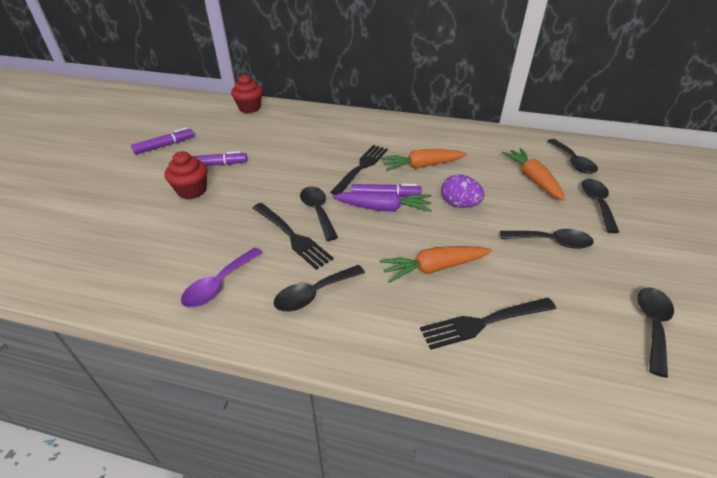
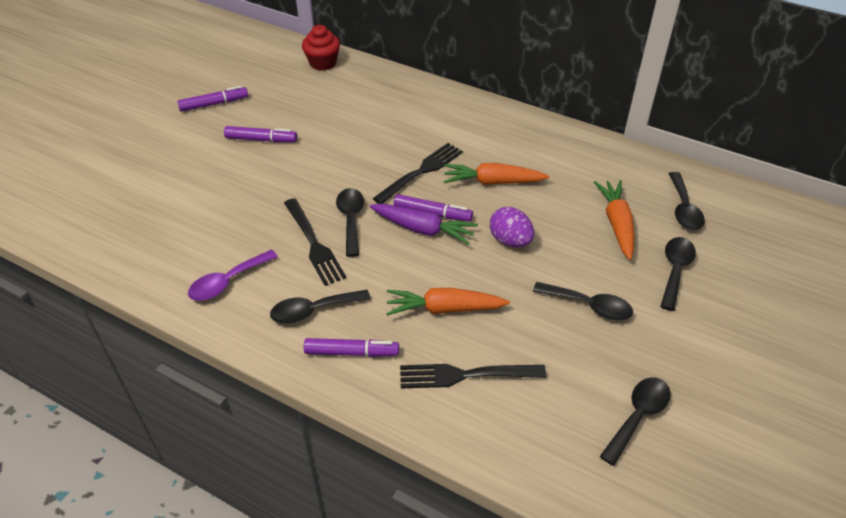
camera: 15 degrees right, 5 degrees up
(192, 191) = (228, 169): red cupcake -> none
(367, 325) = (351, 352): none -> purple marker

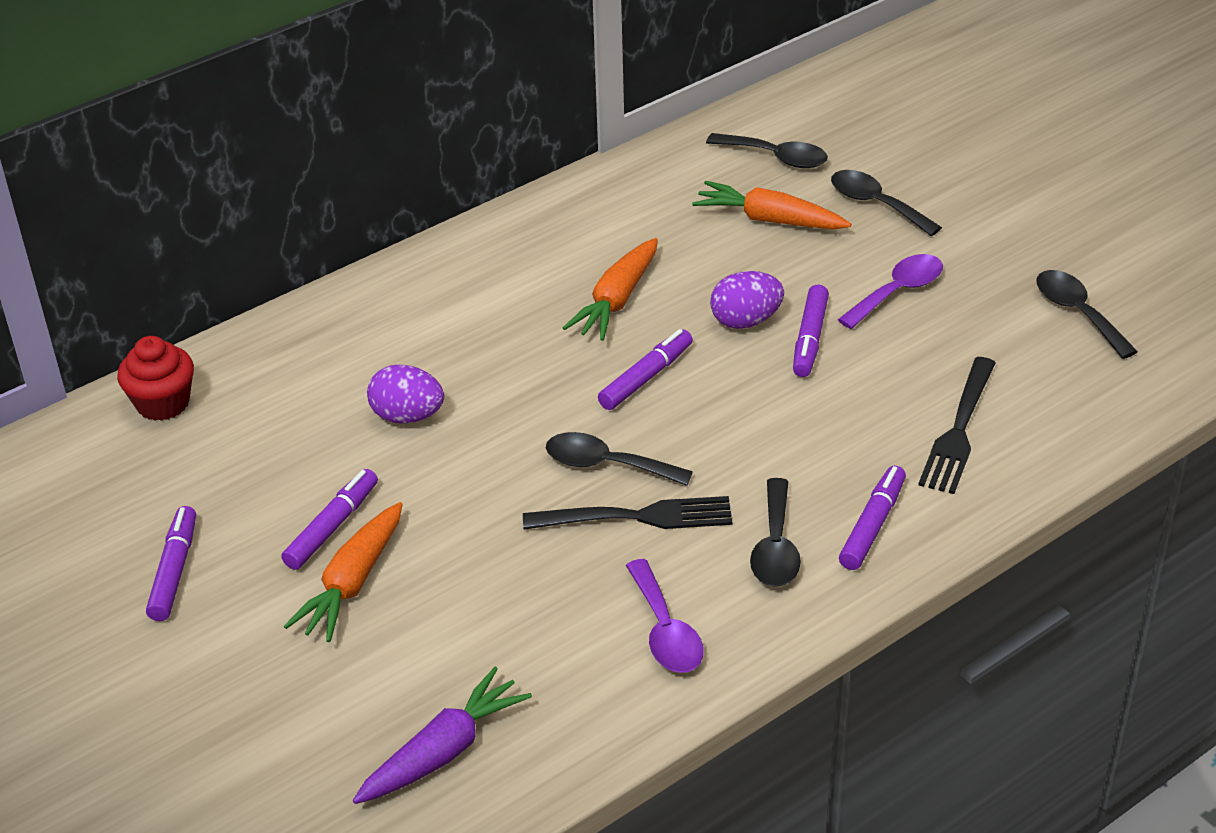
camera: 65 degrees left, 5 degrees down
(352, 137) = (407, 416): none -> purple egg
(421, 172) = (546, 364): black fork -> none
(423, 229) = (674, 396): purple carrot -> purple carrot (444, 751)
(444, 309) = (838, 418): orange carrot -> orange carrot (352, 583)
(512, 275) = (810, 339): none -> purple marker
(589, 306) = (898, 292): black spoon -> purple spoon

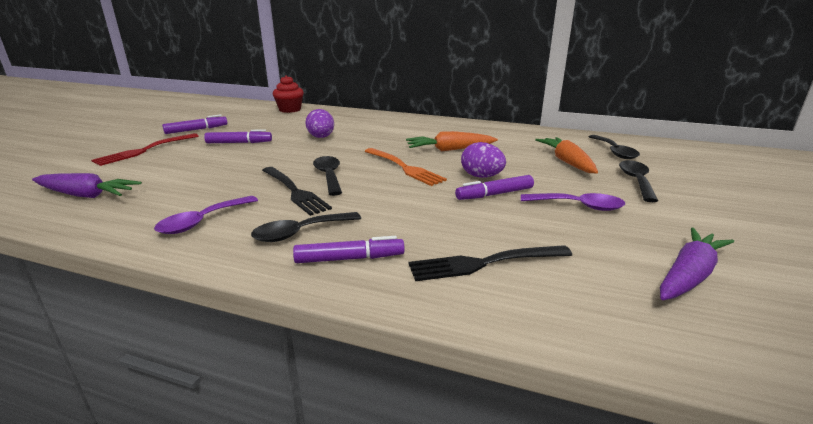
camera: 55 degrees right, 15 degrees down
(249, 662) = (145, 150): none -> red fork
(352, 583) = (204, 153): orange carrot -> none
(646, 377) = (404, 167): purple marker -> orange fork
(1077, 313) = (689, 275): black spoon -> purple carrot

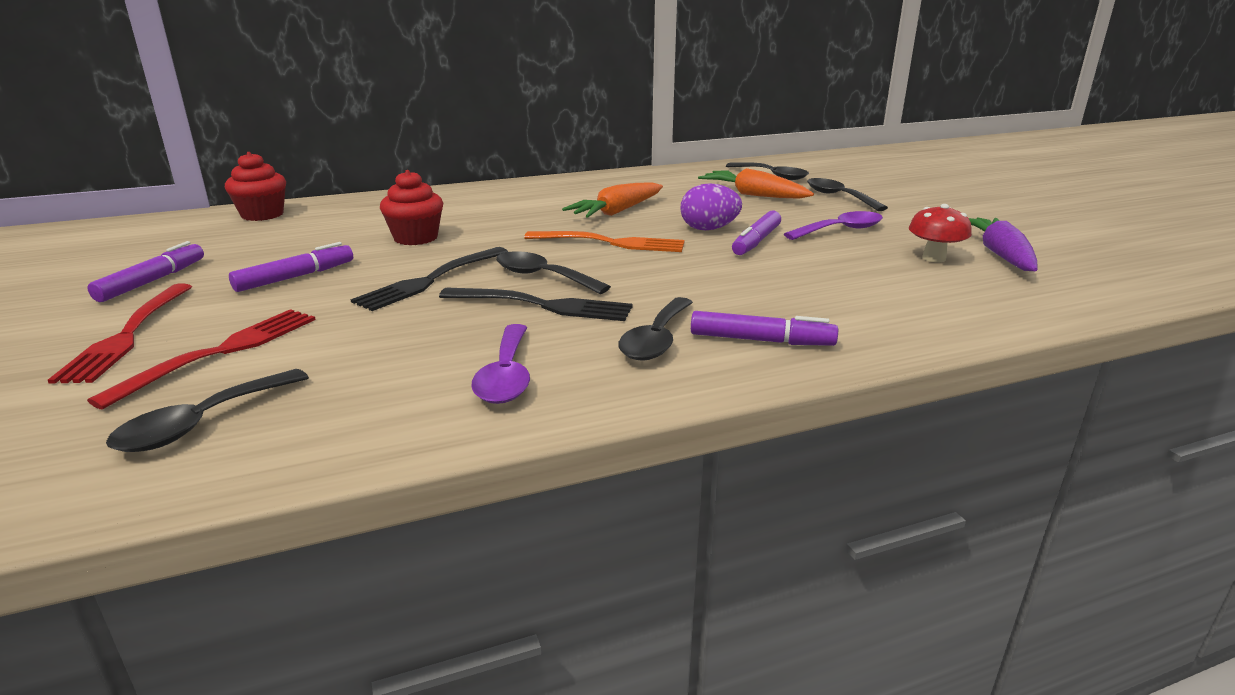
camera: 40 degrees left, 0 degrees up
(86, 195) = (202, 423): purple carrot -> black spoon
(150, 168) = (221, 352): none -> red fork
(321, 137) = (416, 238): purple egg -> red cupcake
(349, 258) = (761, 340): purple marker -> purple marker turned 60 degrees clockwise
(484, 263) = (871, 298): black fork -> black fork (430, 280)
(611, 254) = (934, 258): none -> red mushroom

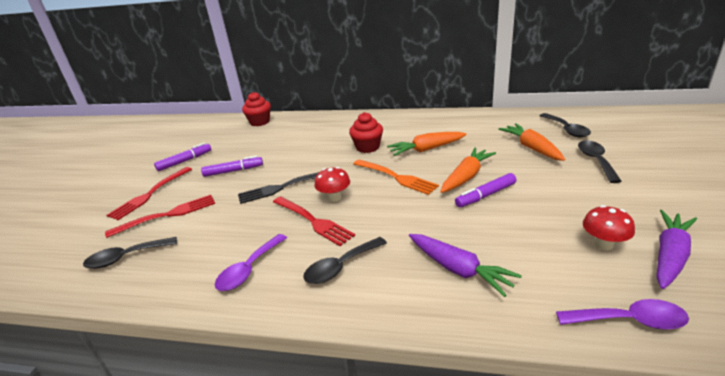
camera: 35 degrees right, 5 degrees up
(416, 238) = (305, 152): red cupcake -> red cupcake (367, 147)
(542, 276) = (334, 198): black spoon -> red mushroom
(542, 305) = (313, 221): black fork -> red fork
(709, 229) = (466, 176): purple egg -> orange carrot
(761, 340) = (396, 287): purple marker -> none
(815, 308) = (459, 270): none -> purple carrot
(840, 230) = (559, 197): purple spoon -> purple spoon (629, 320)

